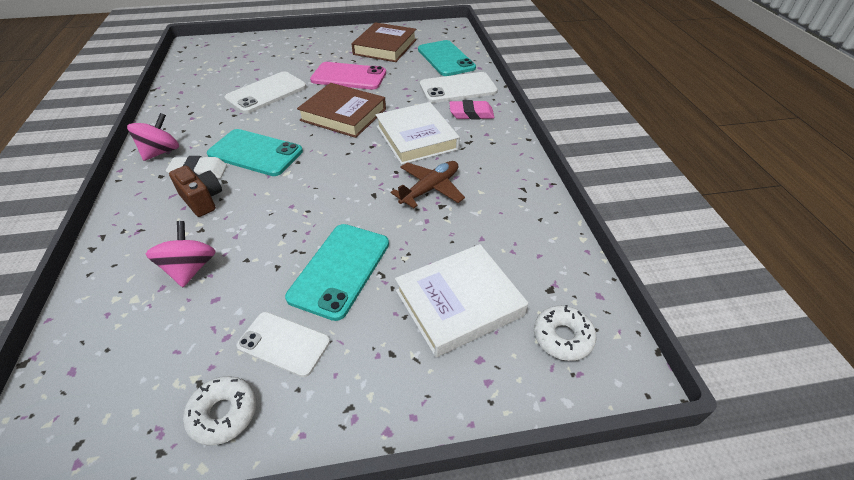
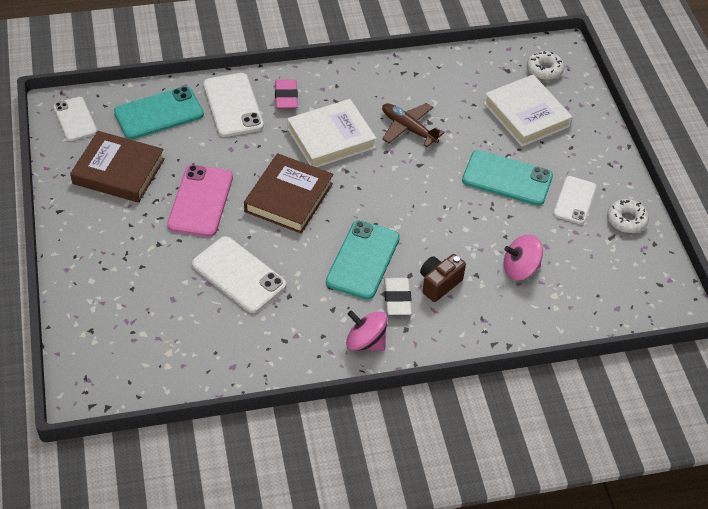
camera: 95 degrees left, 5 degrees up
(438, 31) = (75, 119): none -> white phone

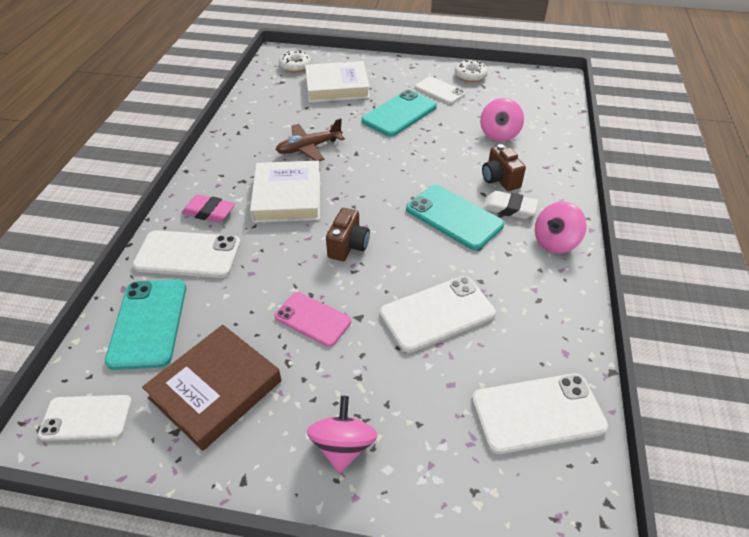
camera: 65 degrees left, 5 degrees down
(99, 252) = (343, 446): none -> pink spinning top
(166, 356) = (537, 413): none -> white phone
(200, 201) = (313, 319): pink phone -> pink phone, size x0.67
(289, 197) = (348, 246): brown book -> brown camera

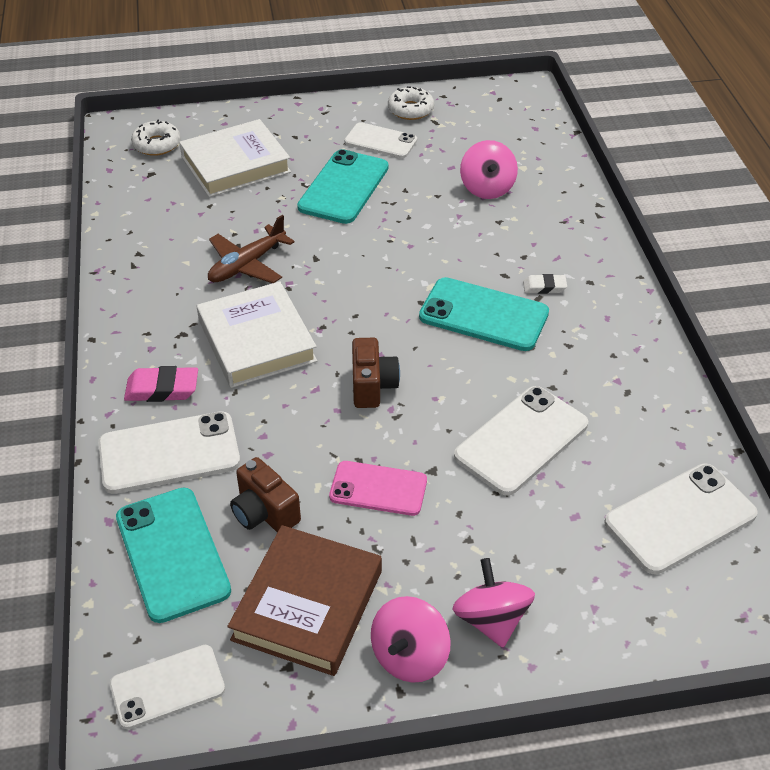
camera: 20 degrees left, 0 degrees up
(500, 179) = (516, 251): brown camera -> brown camera (264, 513)
(509, 208) = (544, 287): white eraser -> white eraser, size x0.63
(555, 242) = (616, 316): pink spinning top -> pink spinning top (409, 656)

